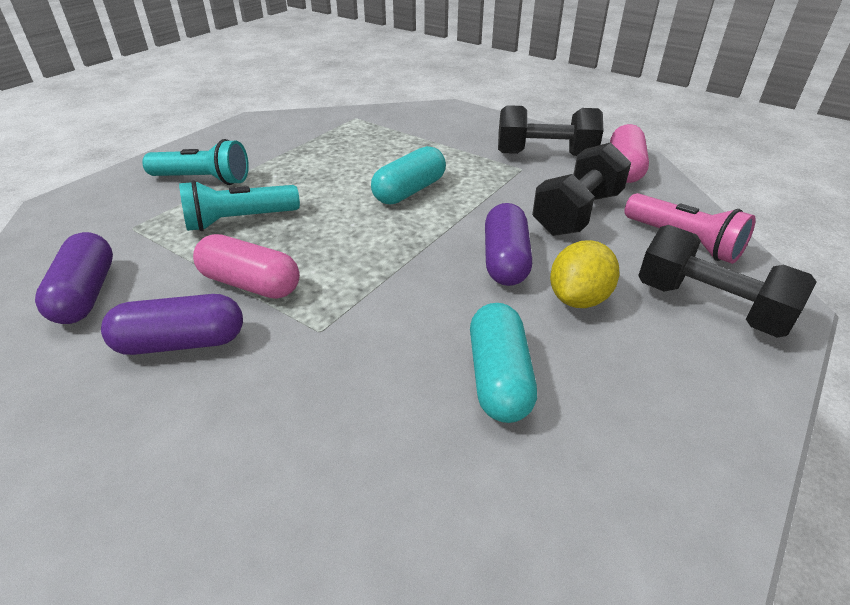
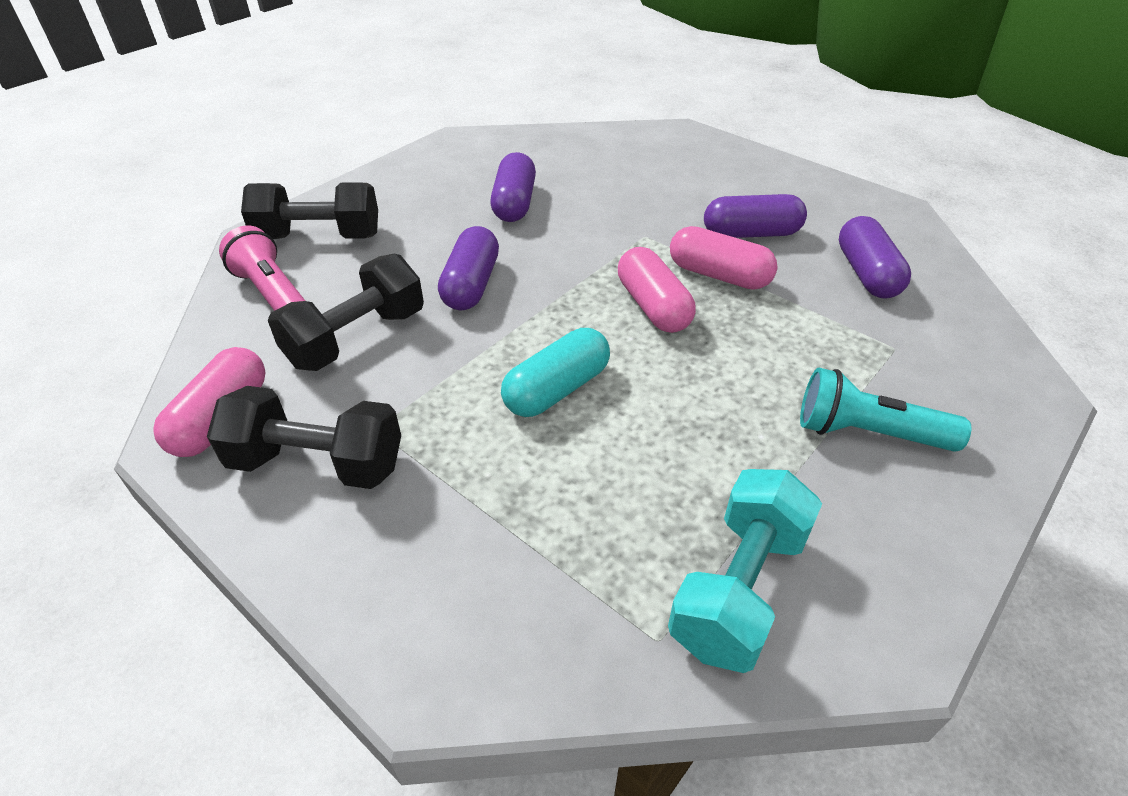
camera: 175 degrees left, 5 degrees up
(239, 220) = (769, 351): turquoise flashlight -> none
(315, 129) = (738, 588): none -> turquoise dumbbell
(328, 249) = (653, 306): none -> pink capsule
(499, 377) = (514, 203): turquoise capsule -> purple capsule
(578, 298) = (424, 248): yellow lemon -> none
(710, 306) = (319, 237): black dumbbell -> black dumbbell turned 45 degrees counterclockwise

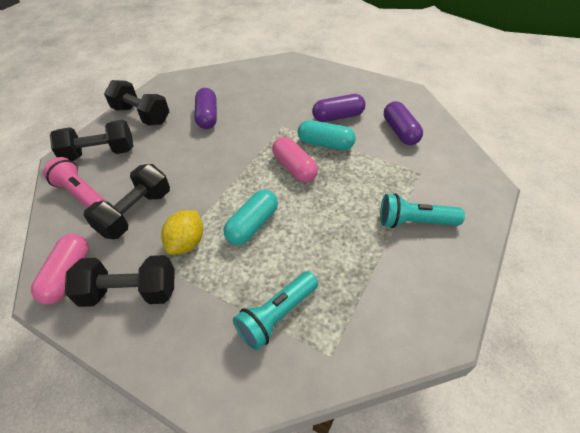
camera: 10 degrees left, 5 degrees up
(402, 187) = (141, 115): none -> black dumbbell
(433, 400) = (187, 243): none -> yellow lemon
(471, 285) = (193, 170): purple capsule -> none
(570, 550) = (277, 316): none -> turquoise flashlight
(719, 275) = (325, 144): pink capsule -> turquoise capsule
(738, 588) = (365, 319): turquoise dumbbell -> none

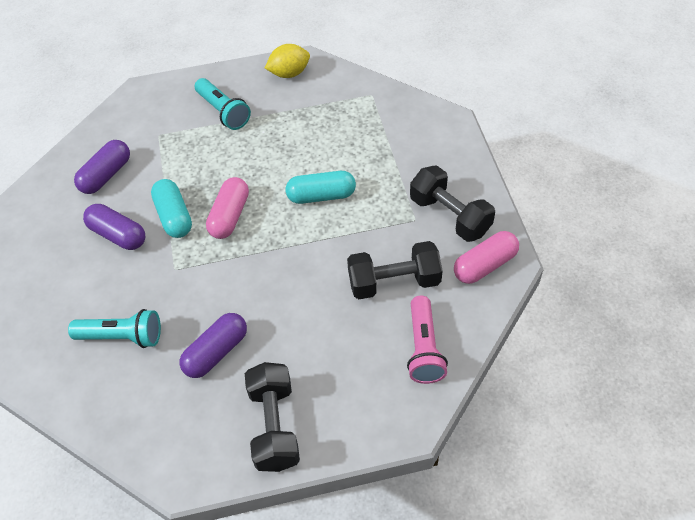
camera: 130 degrees left, 5 degrees up
(100, 154) = (367, 396): black dumbbell -> none
(187, 243) = (380, 221): yellow lemon -> yellow lemon (289, 73)
(277, 316) = (375, 131): turquoise flashlight -> turquoise flashlight (122, 336)

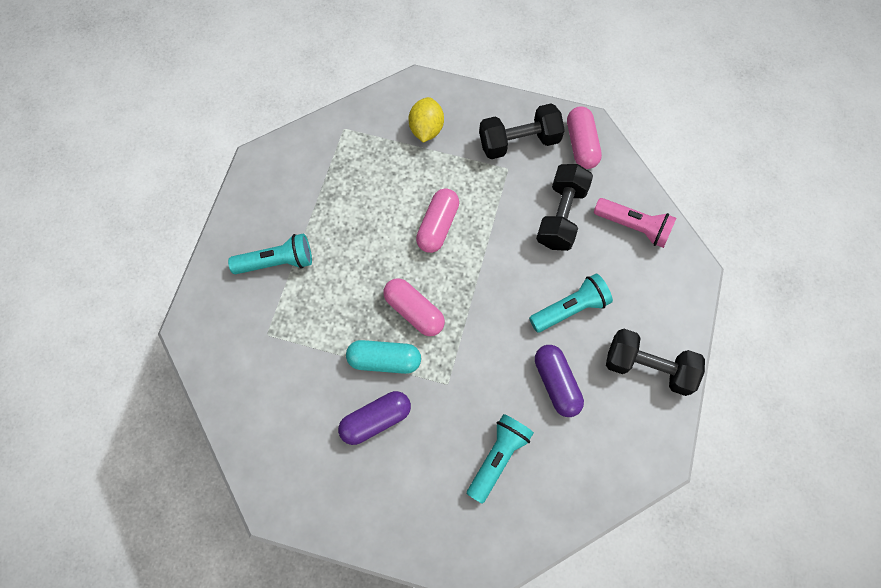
camera: 65 degrees left, 15 degrees up
(106, 175) = (289, 404): purple capsule -> none
(289, 73) = (266, 182): yellow lemon -> yellow lemon (426, 129)
(299, 331) = (570, 308): none -> turquoise flashlight
(321, 195) = (437, 226): turquoise capsule -> pink capsule

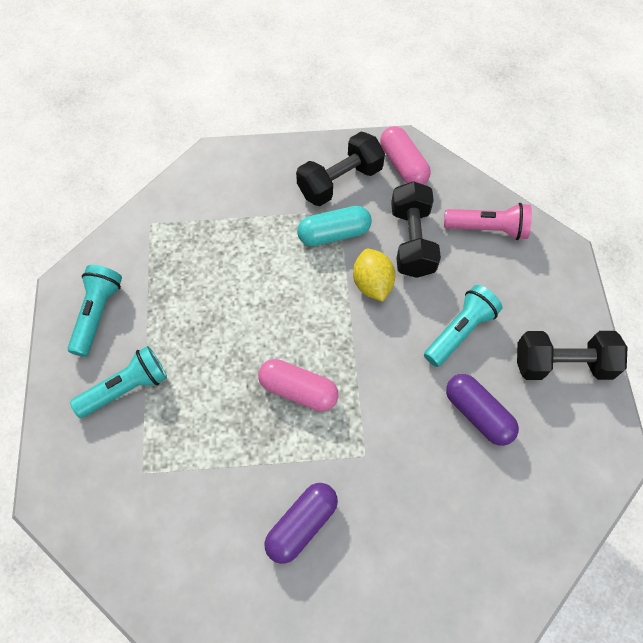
camera: 20 degrees left, 5 degrees down
(384, 360) = (286, 454): turquoise capsule -> turquoise capsule (334, 234)
(426, 129) = (239, 197): yellow lemon -> yellow lemon (372, 284)
(437, 226) = (289, 292): pink capsule -> none
(498, 457) = (450, 516): turquoise flashlight -> turquoise flashlight (97, 314)

